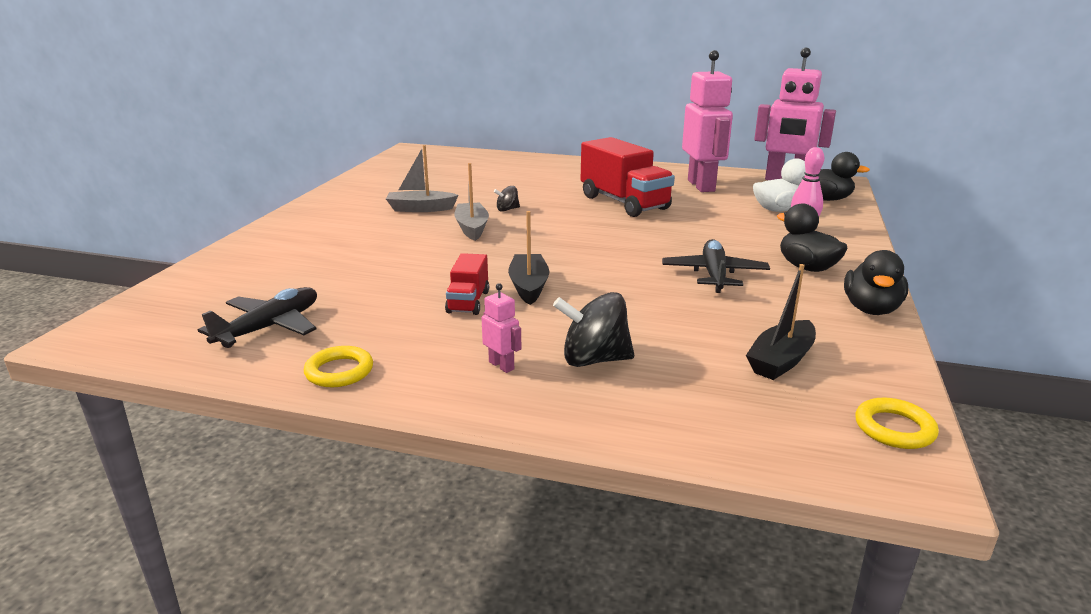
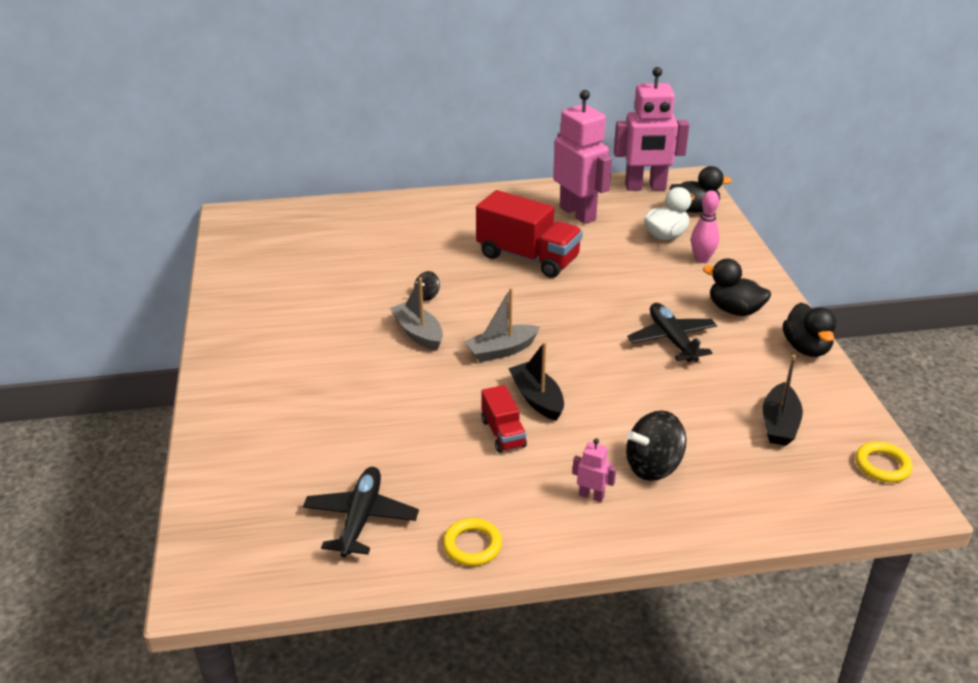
camera: 25 degrees left, 10 degrees up
(420, 209) = (340, 316): grey boat -> grey boat (501, 350)

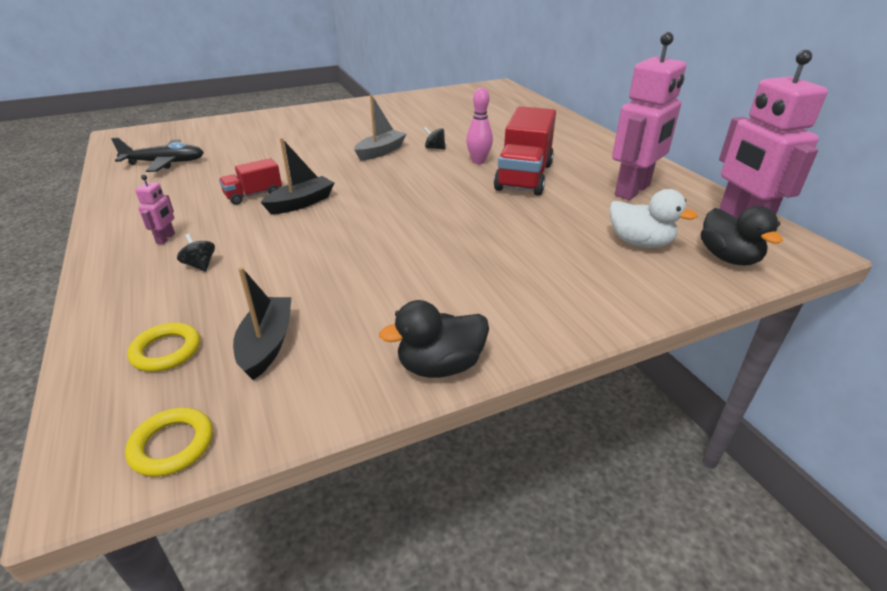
camera: 75 degrees right, 0 degrees up
(472, 545) = (123, 199): yellow ring -> yellow ring (166, 351)
(501, 350) = (367, 182): grey boat -> none
(653, 466) = (200, 265): black spinning top -> black spinning top, size x0.52
(672, 339) = (418, 261): black plane -> none
(702, 259) = (606, 270): pink bowling pin -> pink bowling pin (478, 161)
(734, 310) = (502, 300): black duck -> none
(779, 424) = (267, 344): black boat -> black boat turned 90 degrees clockwise

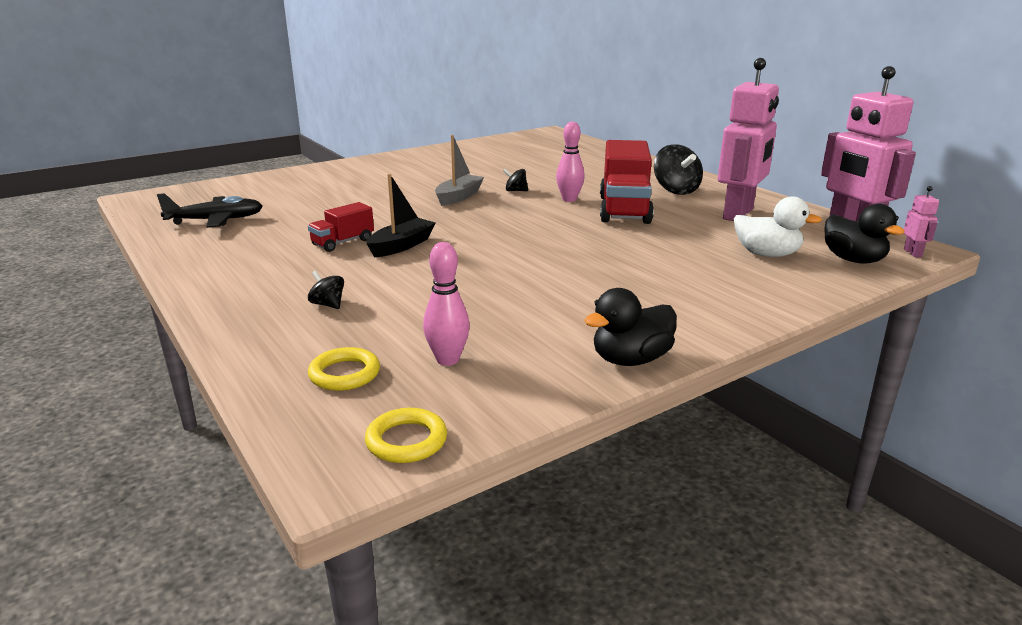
camera: 10 degrees left, 10 degrees down
(166, 238) = (271, 285): pink robot -> pink robot (913, 253)
(267, 344) = (447, 360): black boat -> pink bowling pin
(584, 157) = (676, 190): none -> black spinning top

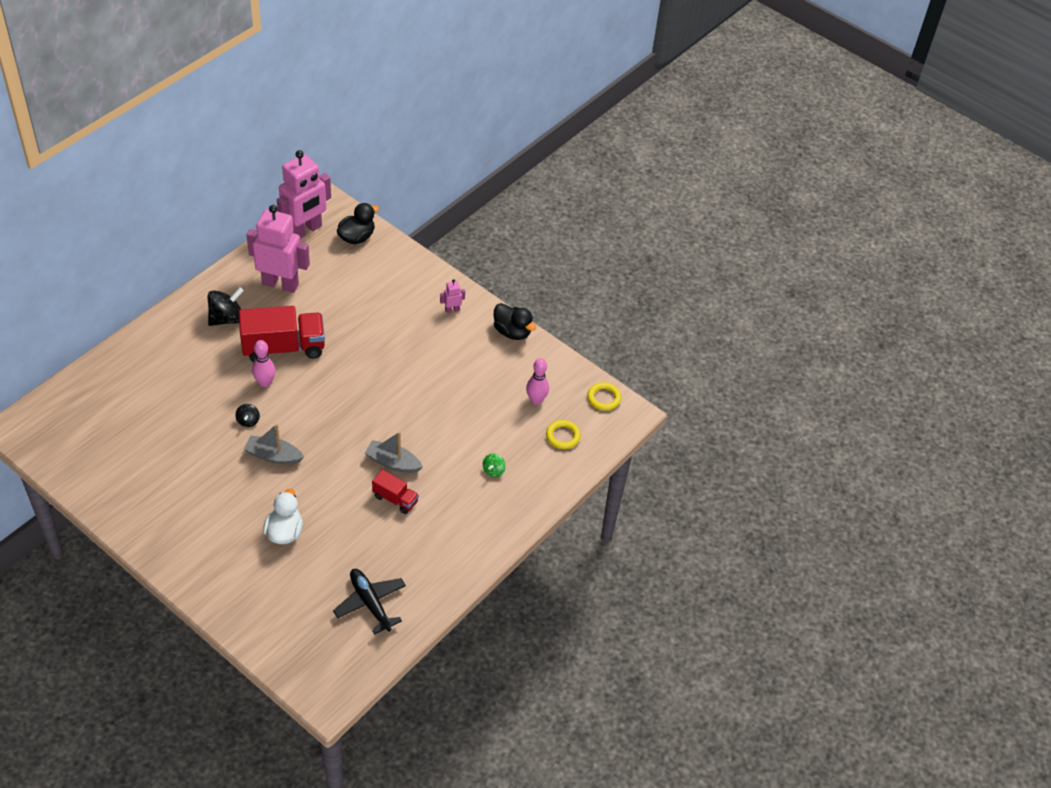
camera: 110 degrees left, 25 degrees up
(328, 304) = (493, 470): black spinning top -> green spinning top
(401, 246) = (393, 462): black boat -> grey boat
(766, 254) = (358, 274): white duck -> white duck (284, 532)
(913, 253) = (338, 210): pink robot -> pink robot (452, 310)

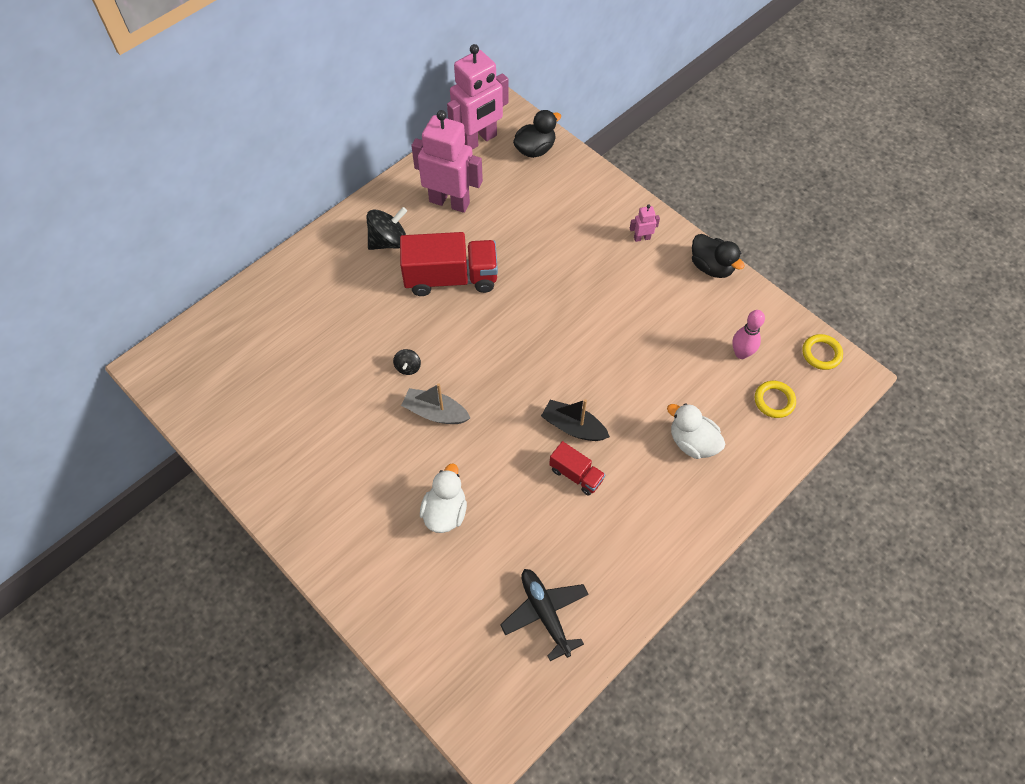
camera: 10 degrees right, 10 degrees up
(265, 383) = (428, 320): pink bowling pin -> none
(393, 462) = (573, 427): grey boat -> black boat
(493, 470) = (692, 442): green spinning top -> white duck

